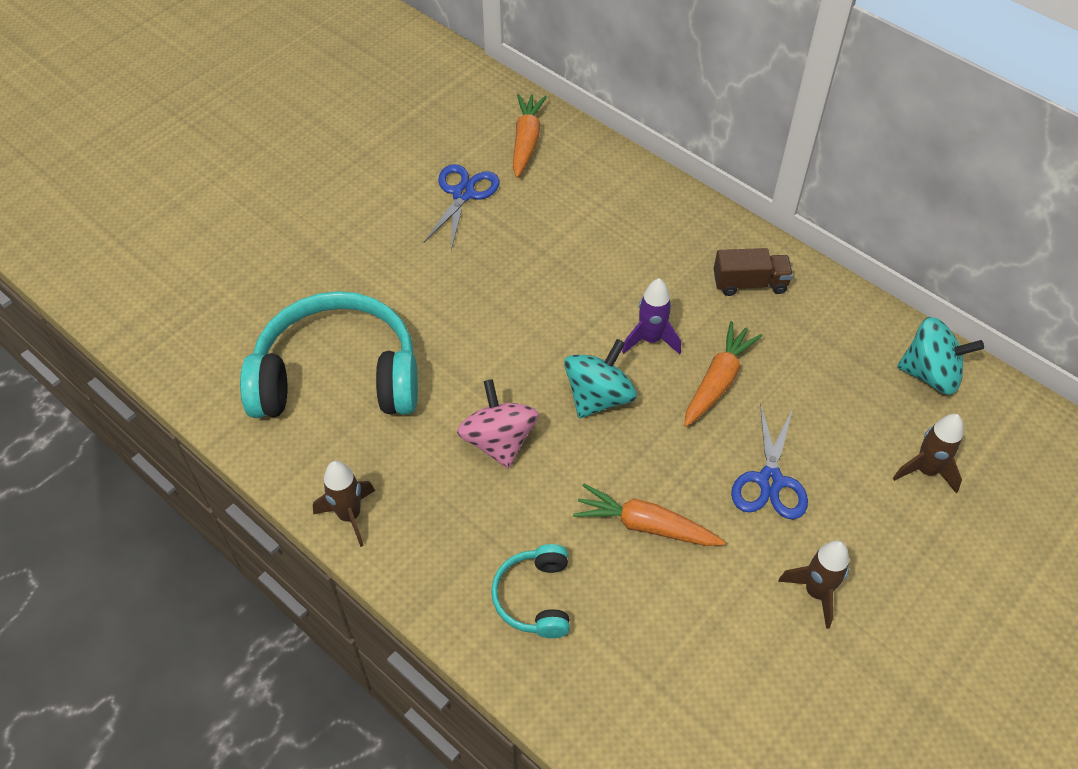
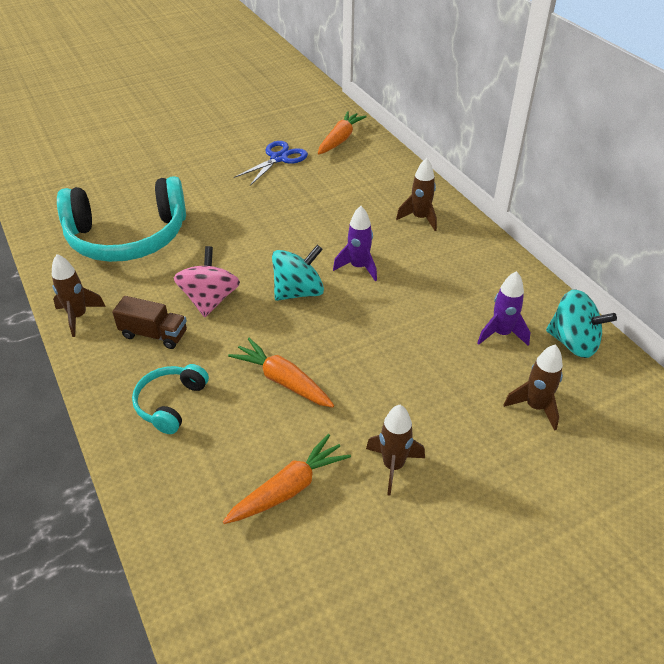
camera: 20 degrees right, 10 degrees down
(338, 377) = (128, 237): turquoise headphones -> turquoise headphones turned 150 degrees clockwise
(687, 244) = (420, 218): none -> brown rocket
(718, 381) = (395, 304): orange carrot -> orange carrot (288, 488)
(749, 283) = (454, 251): brown truck -> brown truck (154, 334)
(770, 481) = (398, 379): blue scissors -> none
(851, 386) = (501, 334): none -> purple rocket

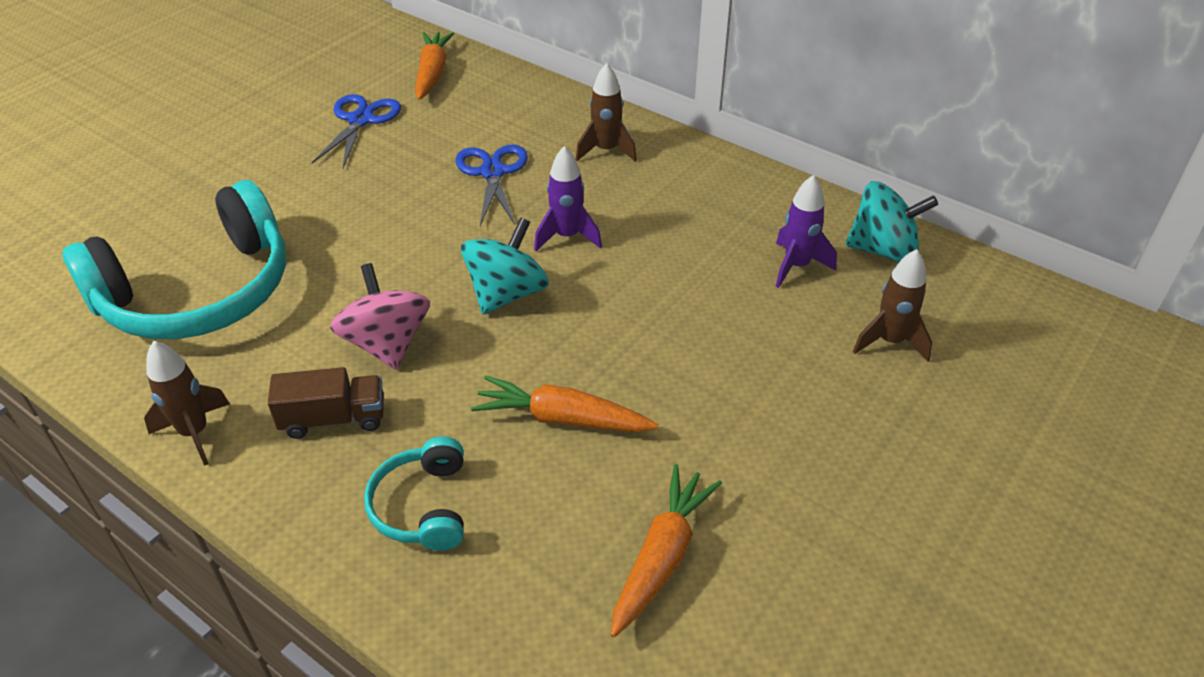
camera: 25 degrees left, 0 degrees up
(338, 213) = (493, 172): none -> blue scissors
(393, 466) = (773, 475): brown rocket -> none

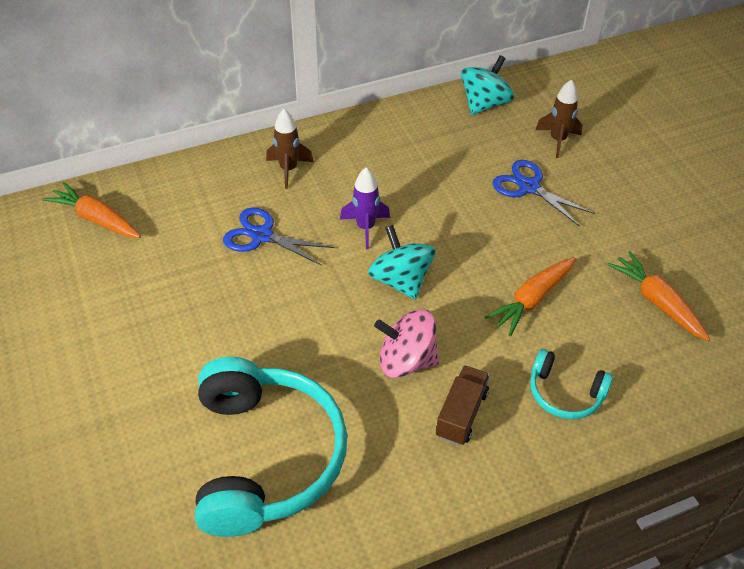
camera: 60 degrees left, 5 degrees up
(195, 433) = (425, 499): brown rocket -> none
(361, 120) = (120, 284): blue scissors -> blue scissors (529, 187)
(796, 266) = (472, 143): purple rocket -> none

